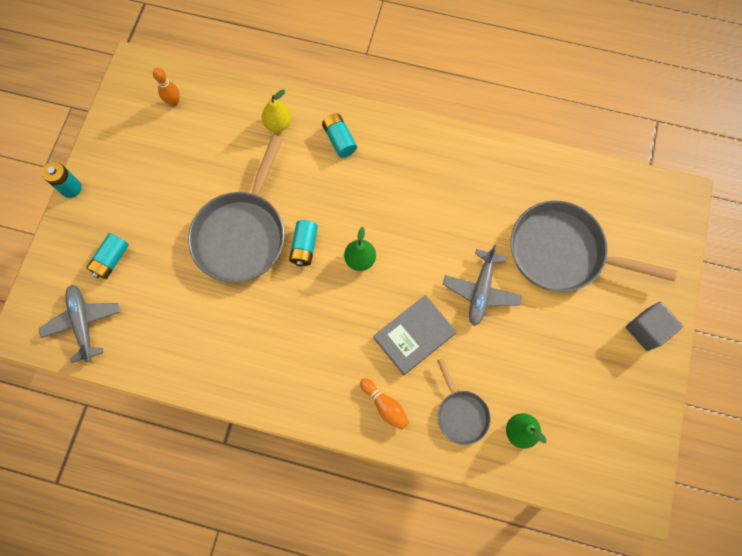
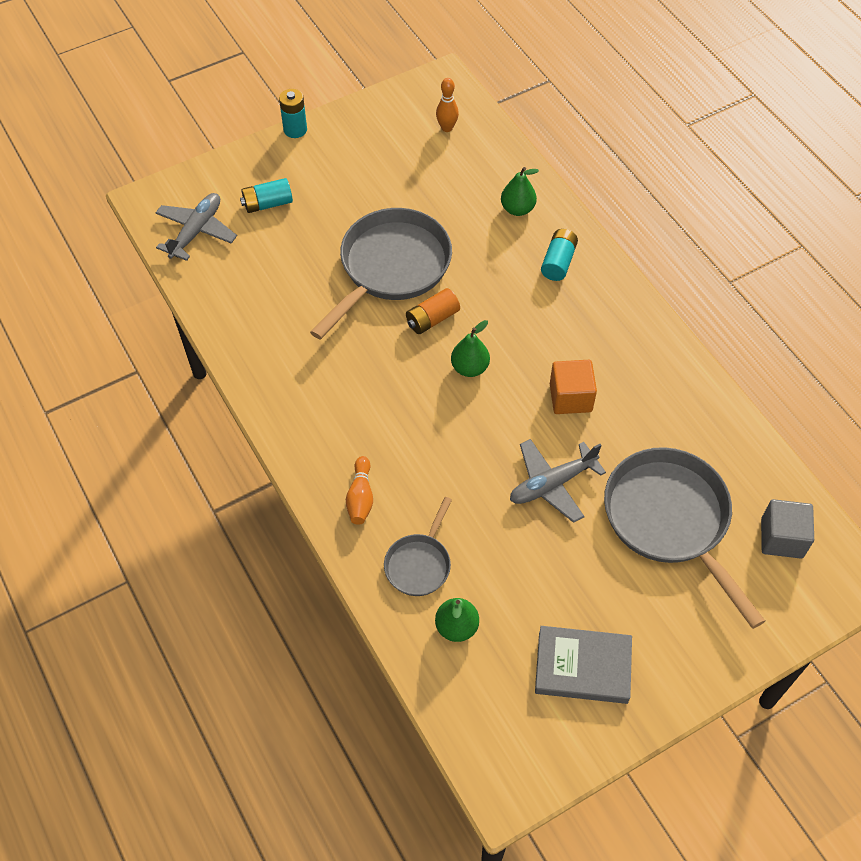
camera: 45 degrees right, 15 degrees down
(242, 234) = (391, 268): grey pan -> grey pan turned 150 degrees clockwise
(278, 123) = (517, 209): yellow pear -> green pear
(304, 247) = (432, 319): turquoise battery -> orange battery
(414, 335) = (448, 466): grey book -> grey book (582, 667)
(436, 225) = (570, 397): none -> orange cube
(646, 330) = (682, 658): grey cube -> grey cube (781, 538)

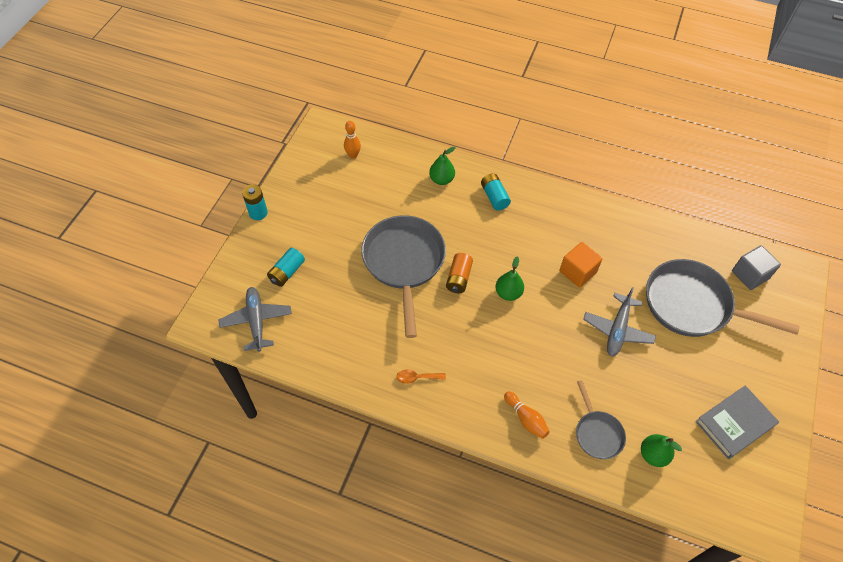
camera: 40 degrees left, 0 degrees up
(293, 384) = (417, 378): none -> orange spoon

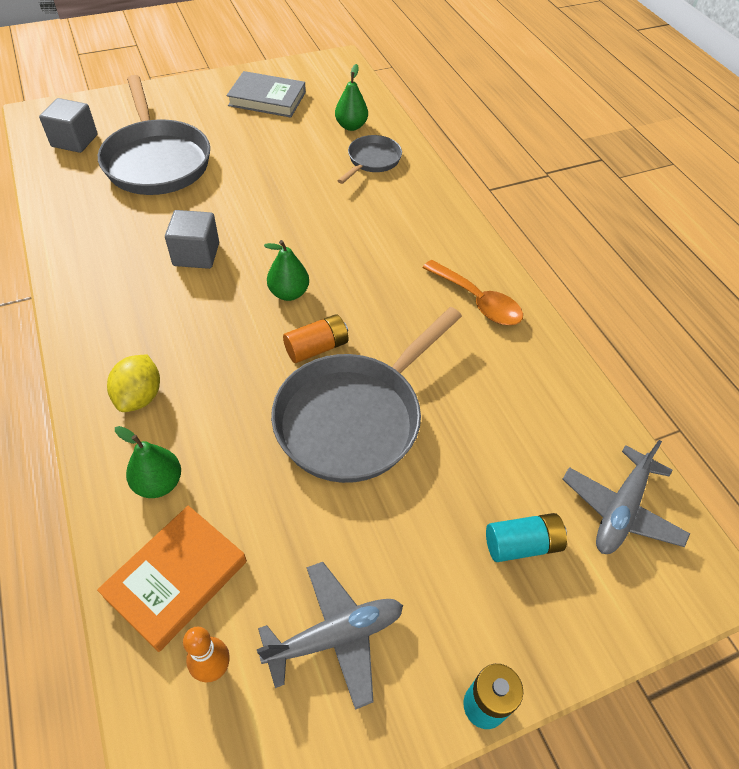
camera: 135 degrees left, 5 degrees down
(395, 163) = (176, 578): none -> orange book
(417, 378) = (478, 301): orange spoon -> orange spoon, size x1.77
(494, 197) = (140, 396): turquoise battery -> yellow lemon
(526, 419) = (415, 206): orange bowling pin -> none
(577, 272) = (196, 254): orange cube -> grey cube
(617, 329) = (244, 194): grey plane -> grey plane (335, 636)

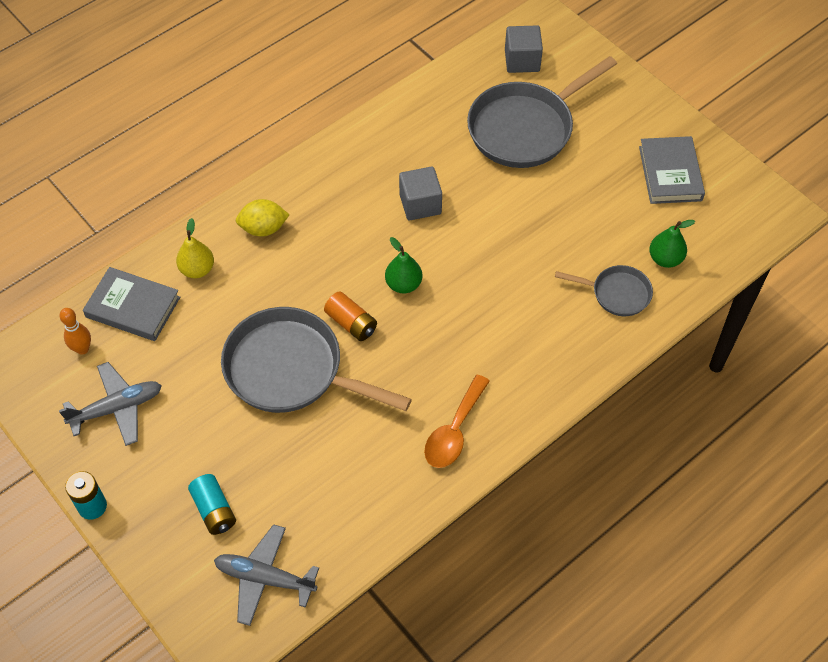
camera: 75 degrees right, 5 degrees up
(159, 483) = (197, 269): green pear -> yellow pear
(176, 578) = (133, 307): orange book -> grey book
(335, 636) = (117, 408): grey plane -> grey plane turned 75 degrees counterclockwise

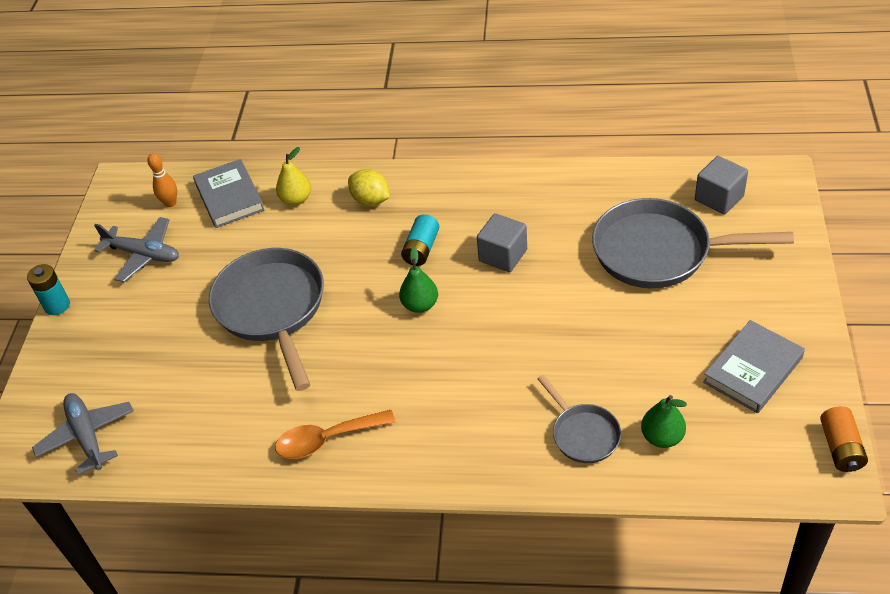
camera: 50 degrees right, 10 degrees down
(214, 510) = (115, 365): turquoise battery -> turquoise battery (421, 249)
(351, 323) = (350, 306): orange battery -> orange battery (840, 448)

